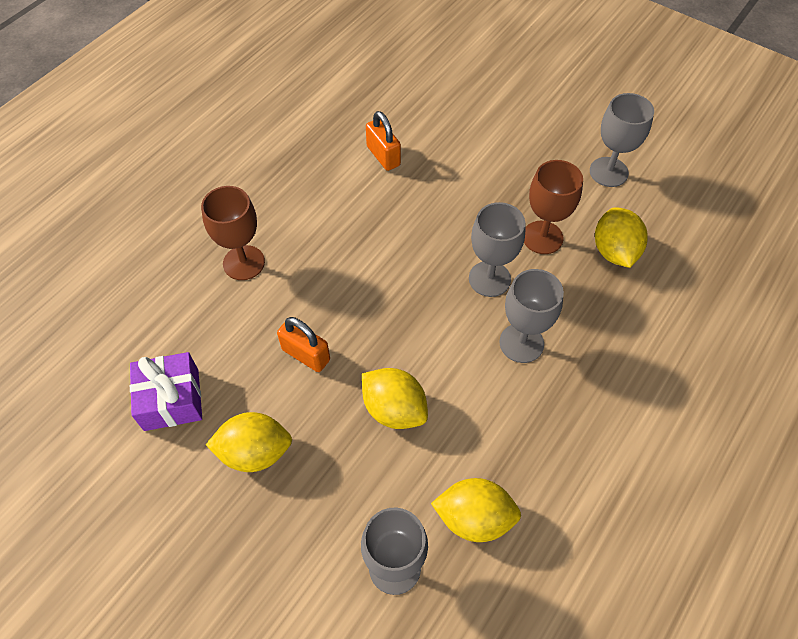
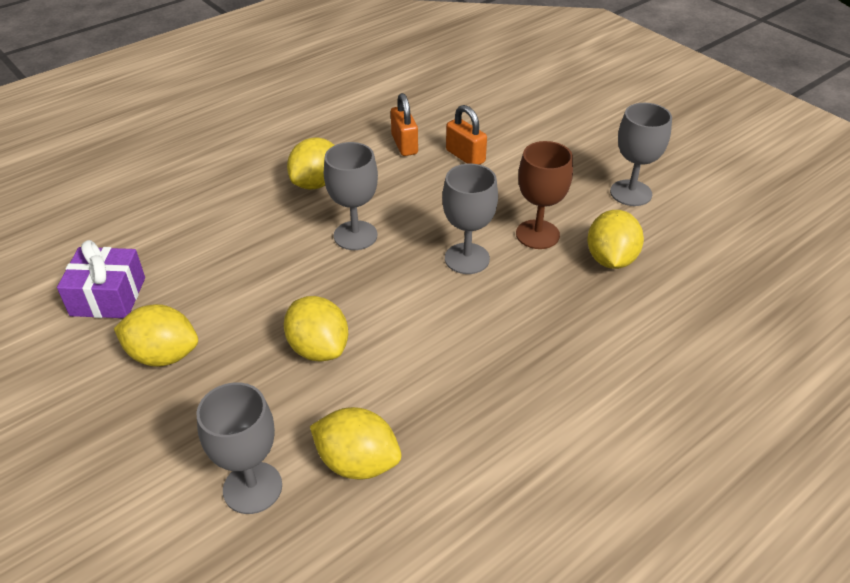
camera: 15 degrees right, 15 degrees down
(244, 263) = (231, 203): brown goblet -> none
(306, 355) = (253, 286): orange padlock -> orange padlock (465, 156)
(316, 220) = (316, 183): none -> yellow lemon
(521, 343) = (477, 318): grey goblet -> grey goblet (355, 235)

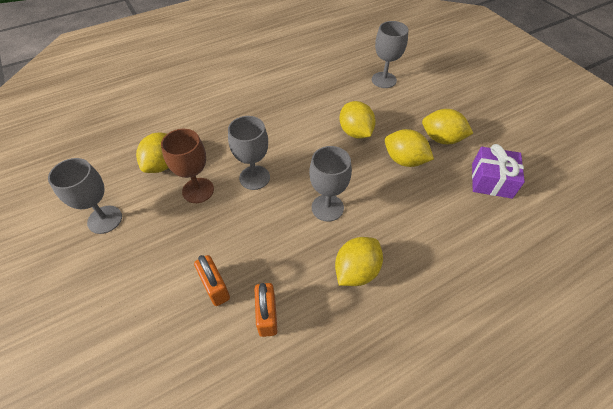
camera: 170 degrees left, 10 degrees up
(357, 462) = (339, 83): yellow lemon -> yellow lemon (404, 160)

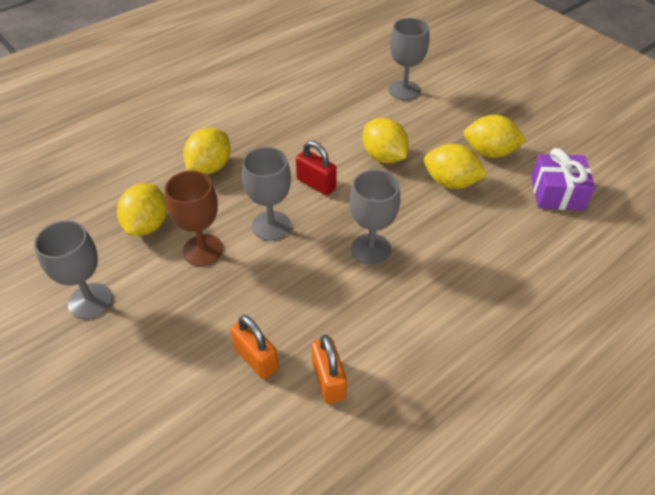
camera: 10 degrees left, 5 degrees down
(297, 148) = (316, 184): none -> red padlock
(356, 271) = (422, 315): yellow lemon -> yellow lemon (210, 167)

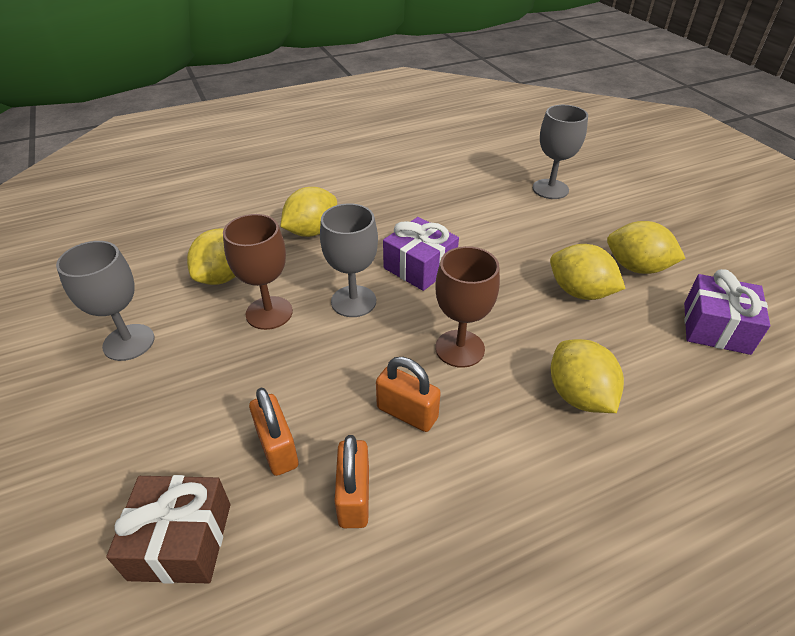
camera: 15 degrees right, 5 degrees down
(210, 442) = (181, 541): none -> brown gift
(316, 184) = (420, 267): red padlock -> purple gift
(346, 309) = (407, 413): none -> orange padlock
(371, 249) = (459, 348): grey goblet -> brown goblet
(383, 157) = (506, 252): yellow lemon -> yellow lemon (578, 395)

